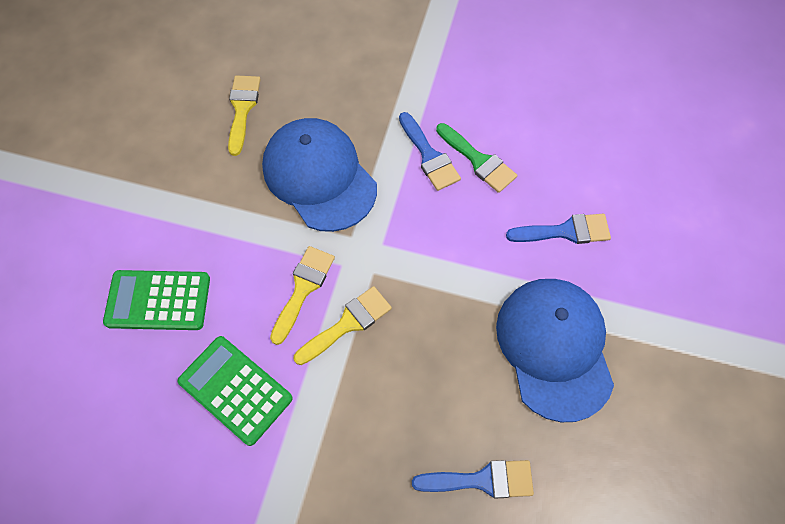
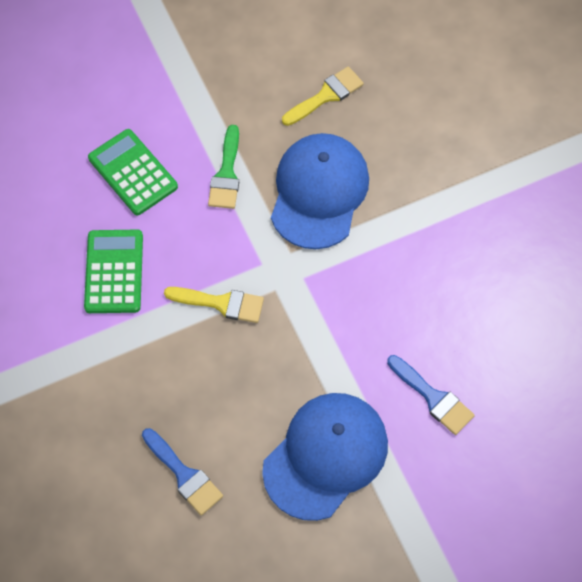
camera: 50 degrees right, 0 degrees up
(303, 288) = (221, 254): yellow brush -> none
(429, 156) = (408, 253): blue brush -> none
(478, 161) = (438, 290): green brush -> green brush (226, 174)

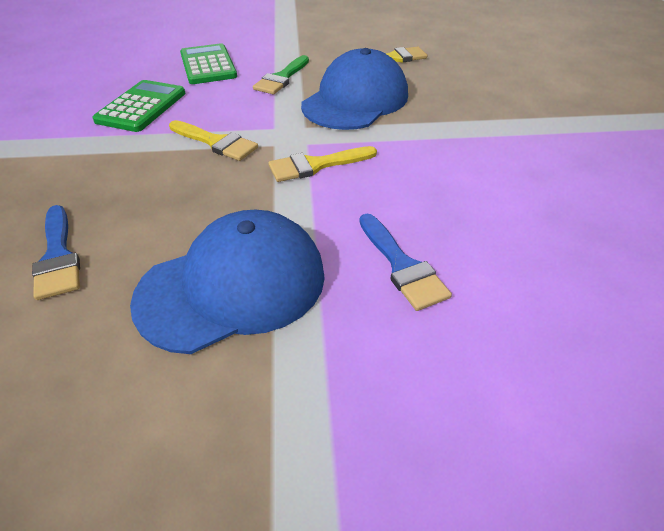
camera: 20 degrees right, 20 degrees down
(325, 306) = (316, 165): none -> yellow brush

